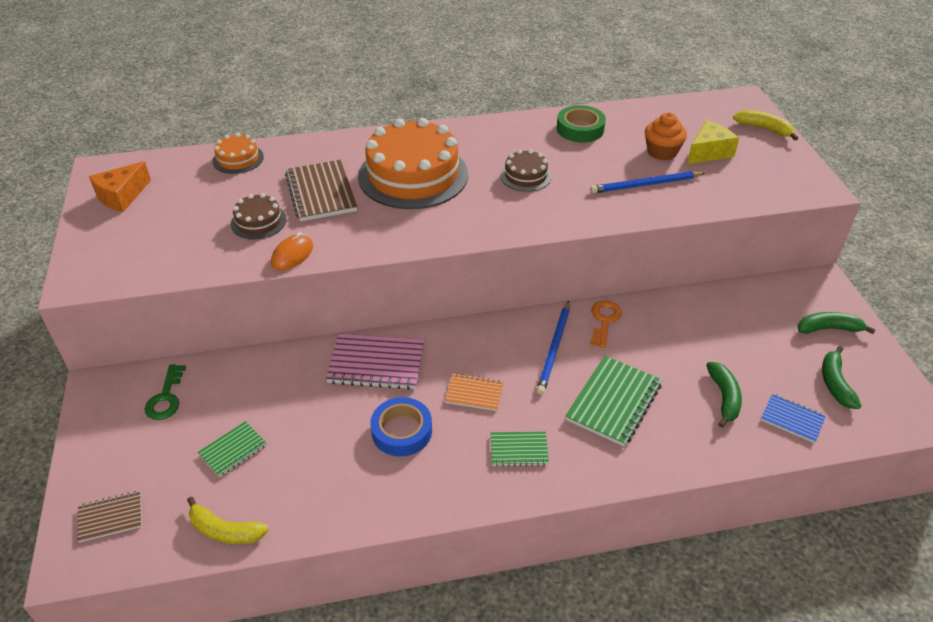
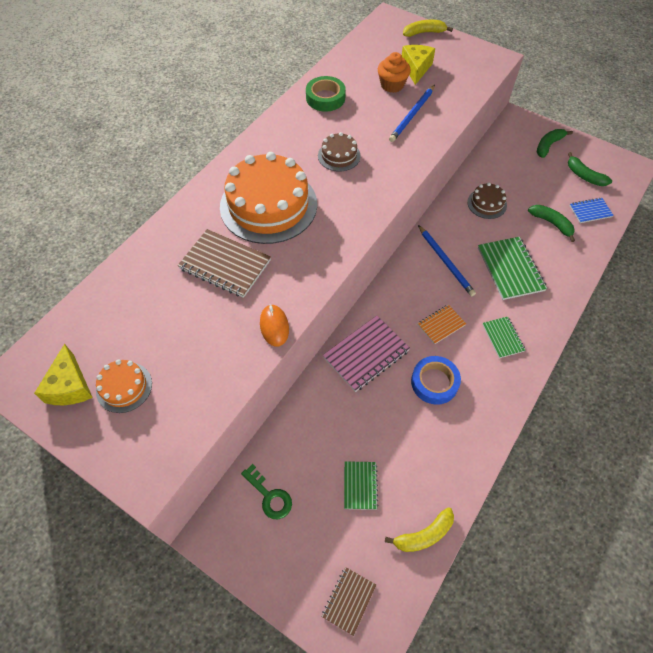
camera: 45 degrees left, 15 degrees up
(122, 196) = (70, 386): orange cheese -> yellow cheese
(238, 159) = (120, 284): orange cake -> orange cake (124, 387)
(258, 222) = (213, 321): brown cake -> brown cake (487, 203)
(519, 450) = (503, 338): green notebook -> green notebook turned 60 degrees counterclockwise
(604, 321) = (448, 223): orange key -> none

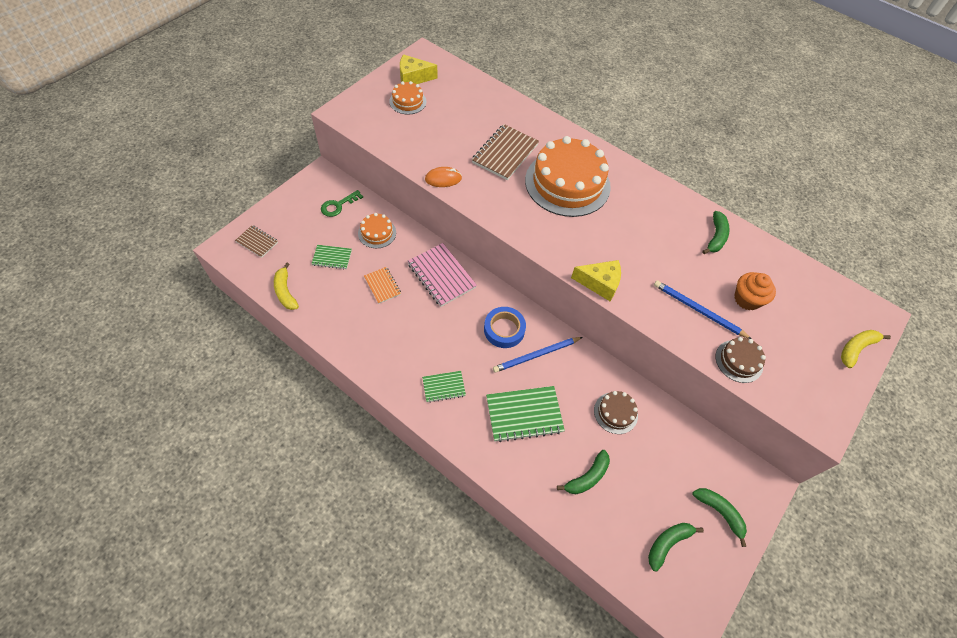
camera: 90 degrees right, 0 degrees up
(312, 436) = (377, 233): none -> orange cake
(325, 98) = (715, 237): green tape -> green banana
(339, 156) = (631, 239): brown cake -> brown cake (739, 361)
(416, 68) = (781, 328): yellow cheese -> yellow cheese (599, 283)
(424, 33) = (856, 349): yellow banana -> yellow banana turned 120 degrees counterclockwise
(434, 382) = (407, 321): blue tape -> blue tape (504, 330)
(441, 325) = (464, 337): orange notebook -> orange notebook (382, 286)
(590, 211) = (607, 530): blue notebook -> none

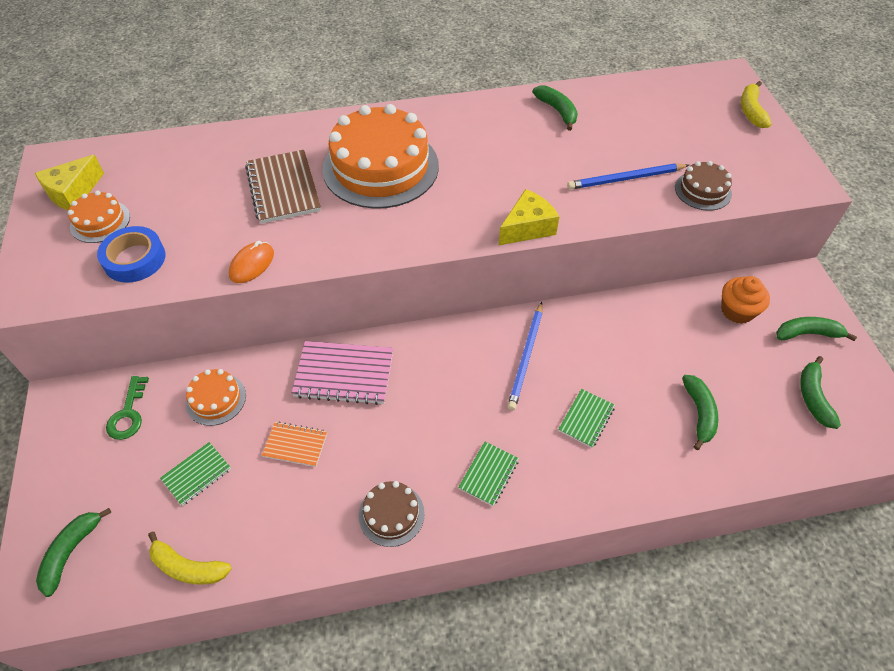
camera: 45 degrees left, 5 degrees down
(257, 242) = (71, 552): brown notebook -> green banana
(504, 330) = (469, 364): blue tape -> blue tape (134, 259)
(524, 414) = (586, 419): green notebook -> green notebook, size x0.57
(615, 413) = (647, 337): brown cake -> brown cake (391, 514)
(747, 299) = (643, 139): orange cupcake -> orange cupcake (737, 311)

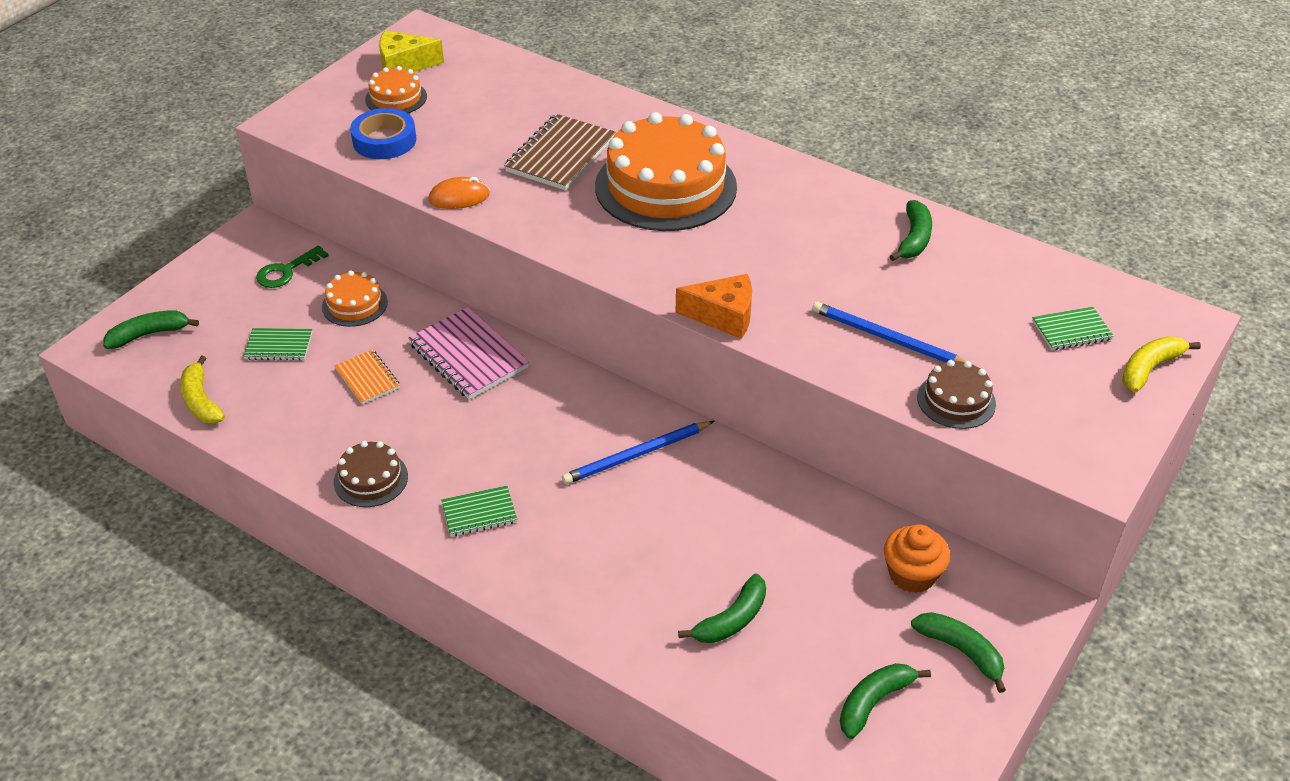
camera: 45 degrees right, 10 degrees down
(527, 228) = (723, 316): yellow cheese -> orange cheese
(586, 419) = (619, 540): green notebook -> green notebook (1071, 330)

